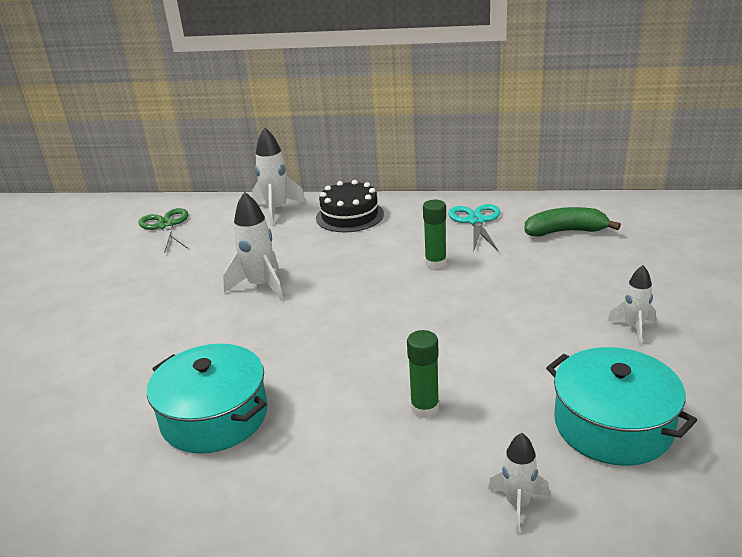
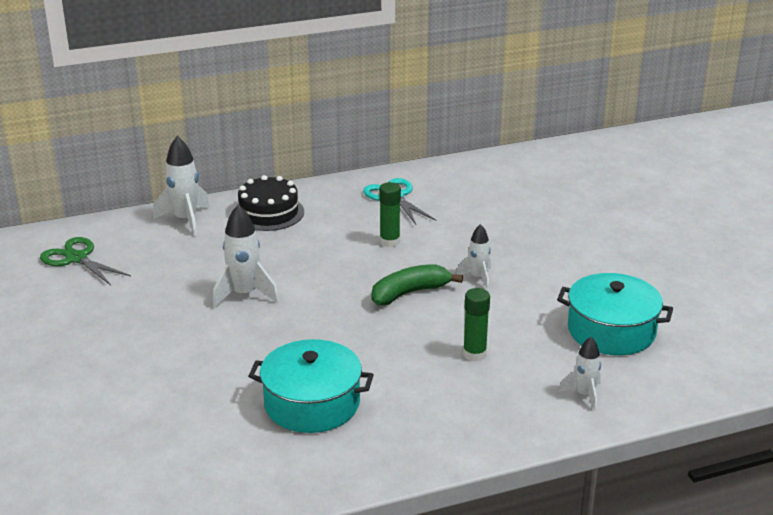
camera: 30 degrees left, 0 degrees up
(565, 231) = (479, 192): green banana -> green banana (409, 293)
(633, 328) = (583, 261): white rocket -> white rocket (477, 278)

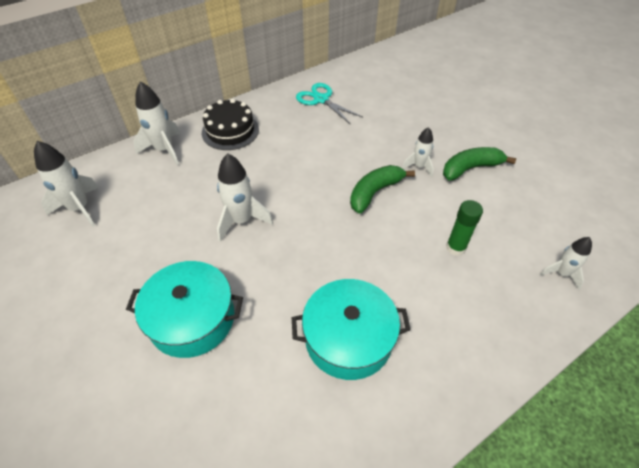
camera: 15 degrees left, 20 degrees up
(76, 258) = (79, 208): green scissors -> white rocket
(390, 242) = (336, 143): green glue stick -> none
(541, 288) = (470, 168): none -> green banana
(611, 331) = (543, 200): turquoise pot -> turquoise pot (192, 319)

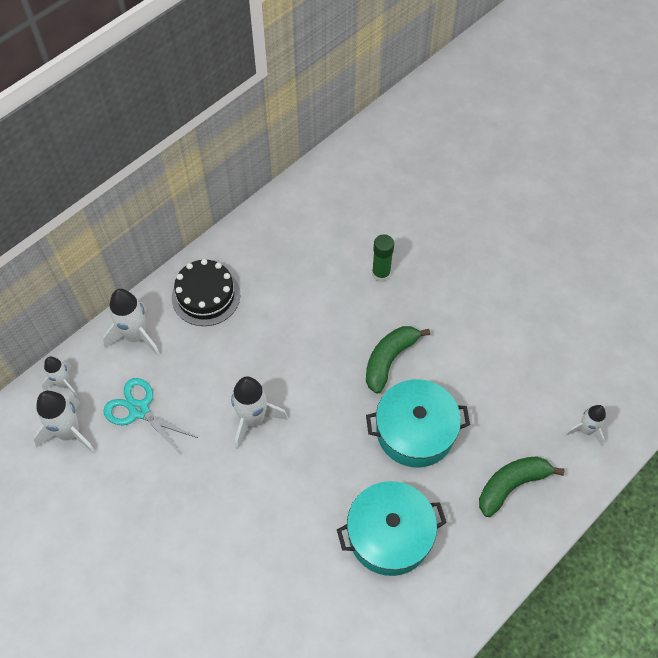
camera: 10 degrees left, 10 degrees up
(192, 319) = (235, 540): turquoise pot -> turquoise pot (415, 431)
(321, 99) = (304, 229): turquoise scissors -> turquoise scissors (139, 410)
(419, 166) = (433, 316): white rocket -> white rocket (63, 383)
(455, 248) = (481, 417): green glue stick -> green glue stick (381, 274)
(470, 168) = (489, 310): green banana -> green banana (511, 485)

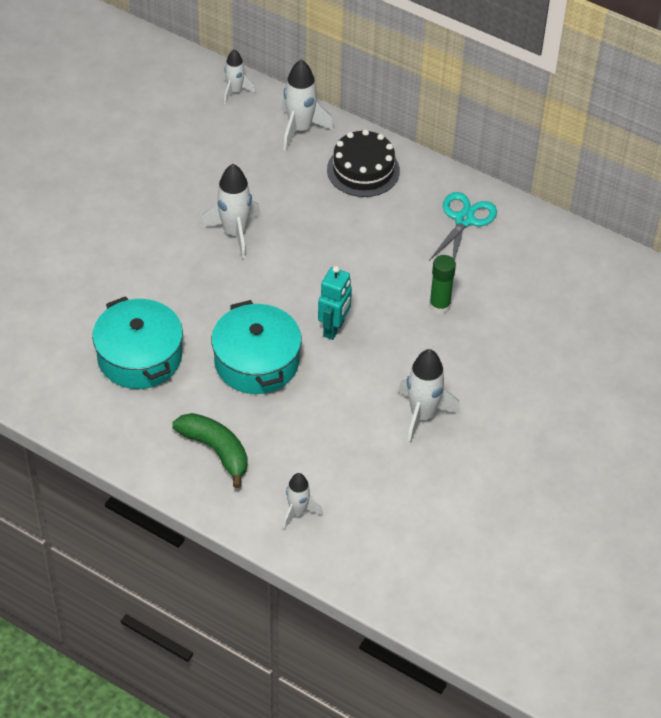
camera: 75 degrees right, 10 degrees down
(70, 433) = (186, 108): white rocket -> white rocket (422, 415)
(139, 410) = (222, 149): turquoise scissors -> turquoise scissors (464, 220)
(389, 360) = (334, 328): green banana -> turquoise robot

